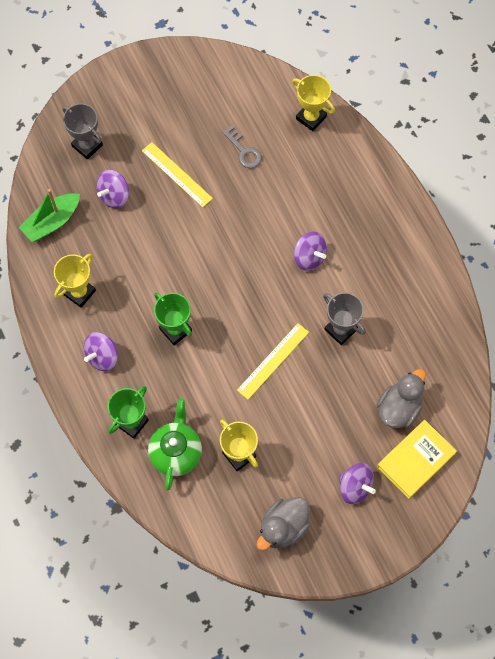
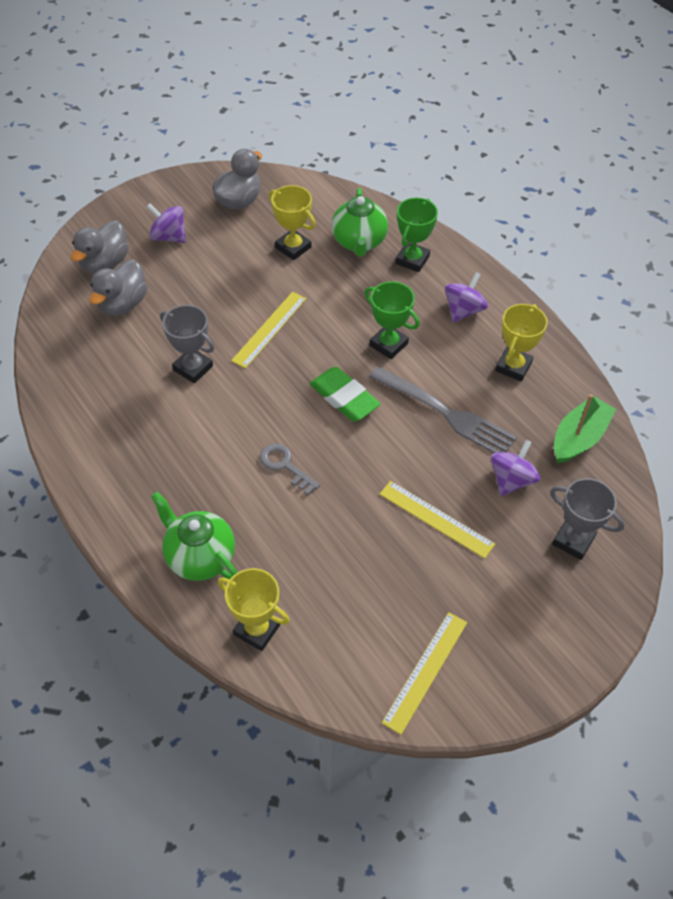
camera: 170 degrees right, 15 degrees down
(146, 257) = (445, 413): none -> grey fork
(209, 79) = (425, 671): none -> yellow ruler
(222, 283) = (344, 398): none -> green eraser
(244, 151) = (349, 564): grey key -> grey key (285, 466)
(309, 257) = (239, 440): purple spinning top -> none
(344, 170) = (199, 557): none -> green teapot
(415, 460) = (105, 264): yellow book -> grey duck

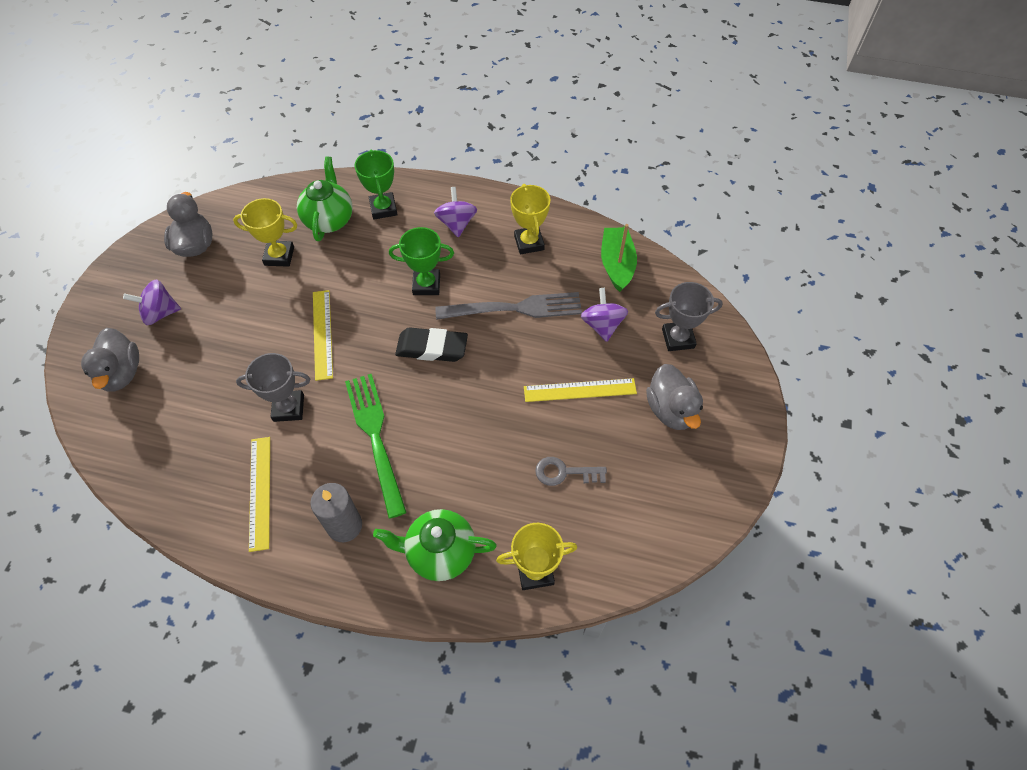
camera: 40 degrees left, 5 degrees up
(122, 304) = (173, 397): grey duck -> grey duck (671, 410)
(151, 483) = (344, 525): none -> grey candle
(234, 435) = (375, 437): none -> green fork
(285, 466) = (437, 432): grey key -> grey key (564, 472)
(344, 398) = (432, 348): green eraser -> black eraser
(359, 242) = (329, 220): green teapot -> green teapot turned 135 degrees counterclockwise
(425, 671) = (673, 503): yellow ruler -> yellow ruler (260, 492)

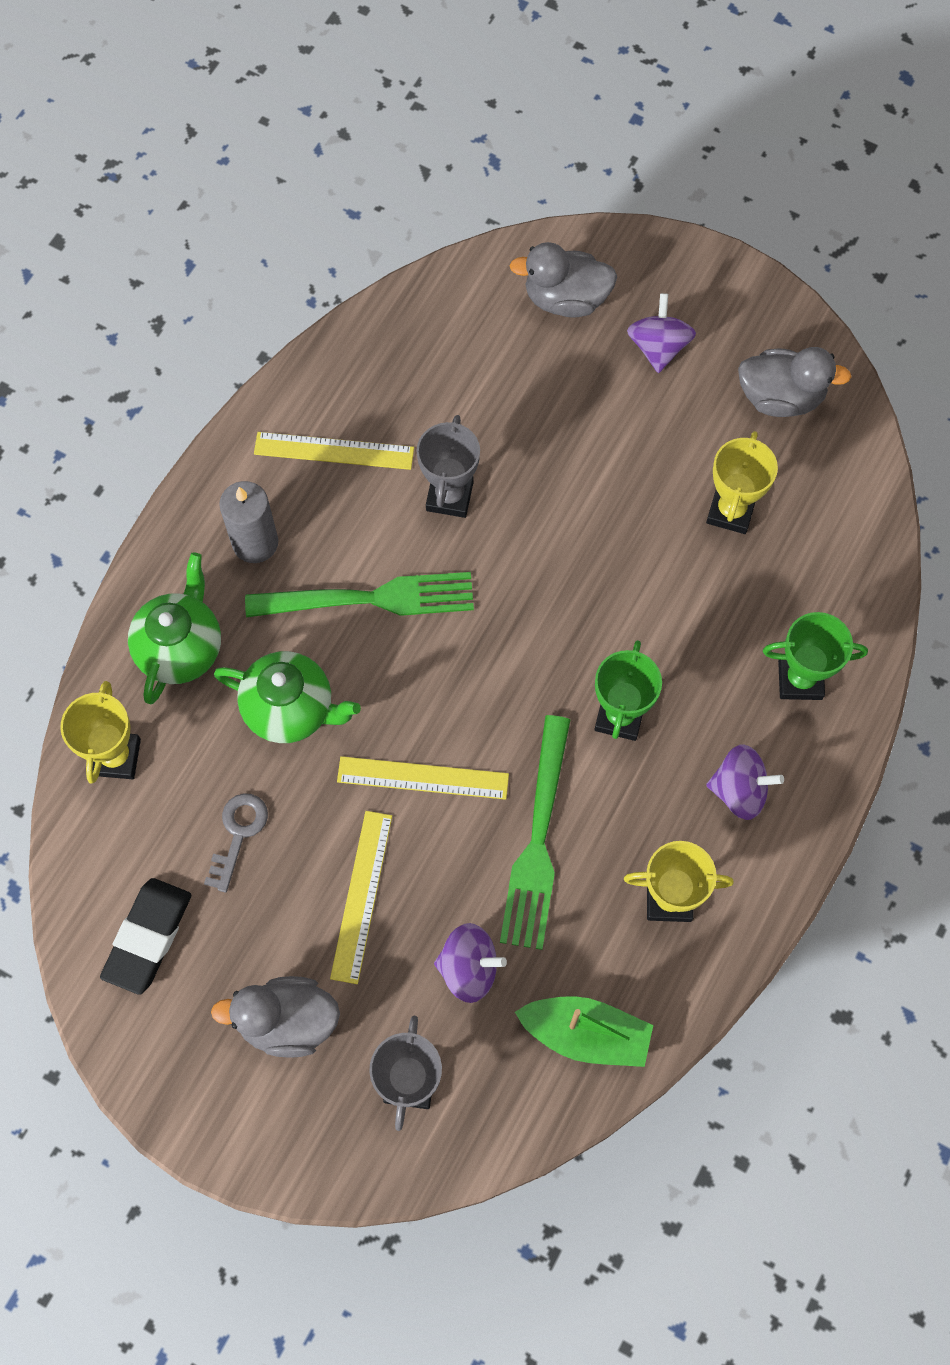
camera: 105 degrees right, 10 degrees up
(322, 334) = (564, 554): yellow ruler -> yellow ruler (423, 777)
(329, 220) = (792, 592): green teapot -> green teapot (291, 709)
(432, 348) = (497, 700): black eraser -> black eraser (148, 937)
(515, 308) = (538, 840): grey fork -> green fork

